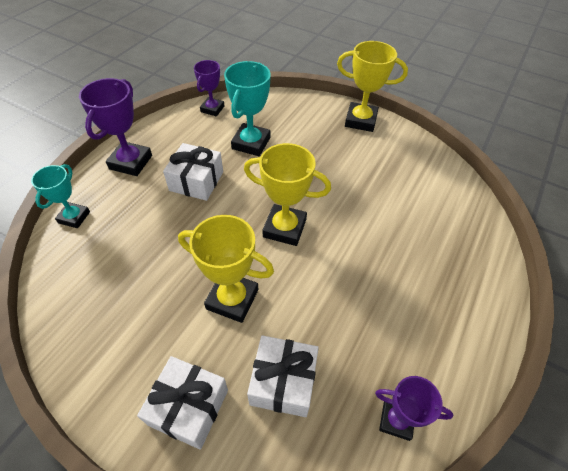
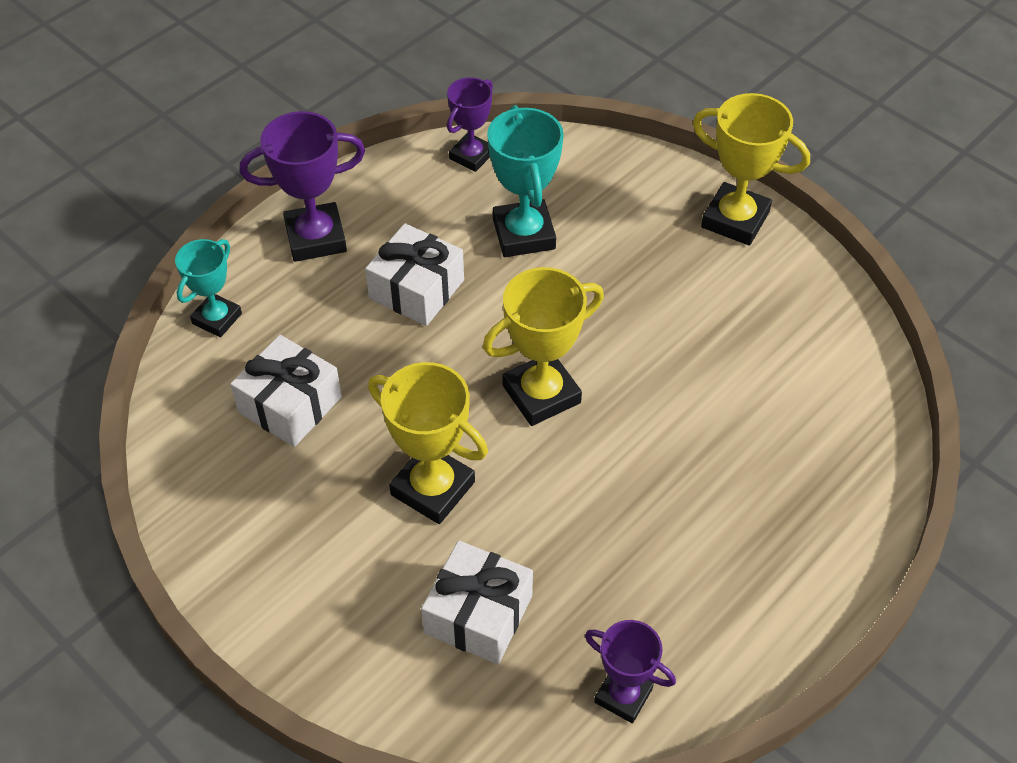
camera: 15 degrees right, 0 degrees up
(131, 162) = (315, 238): purple trophy -> purple trophy turned 45 degrees clockwise
(188, 407) = (342, 618): white gift -> white gift (290, 404)
(251, 143) = (524, 234): turquoise trophy -> turquoise trophy turned 45 degrees counterclockwise
(284, 228) = (541, 394): yellow trophy -> yellow trophy turned 60 degrees counterclockwise

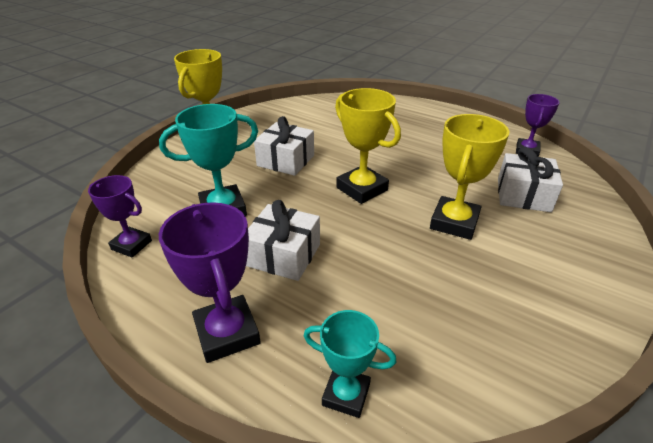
camera: 100 degrees left, 15 degrees down
(290, 404) = (424, 310): white gift -> white gift (286, 160)

